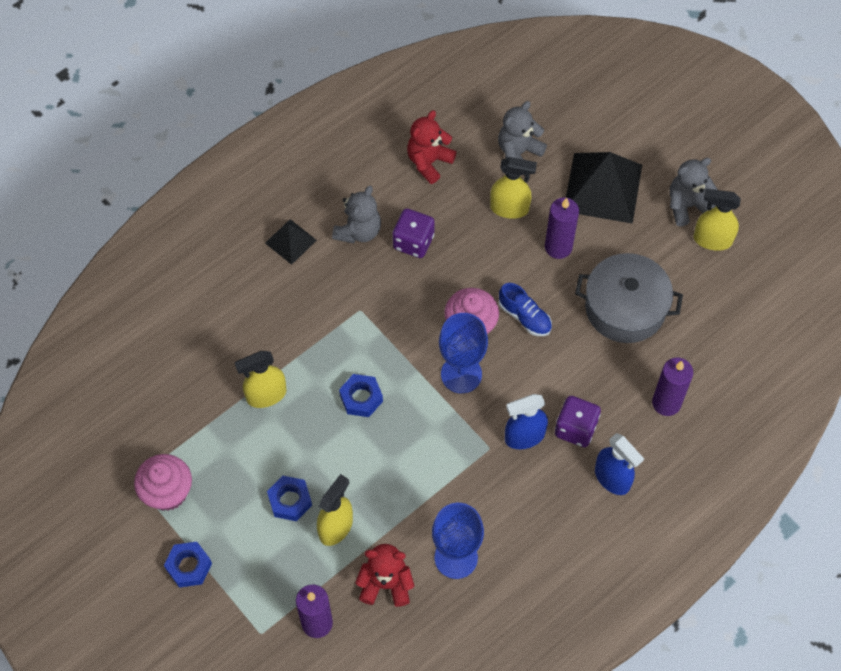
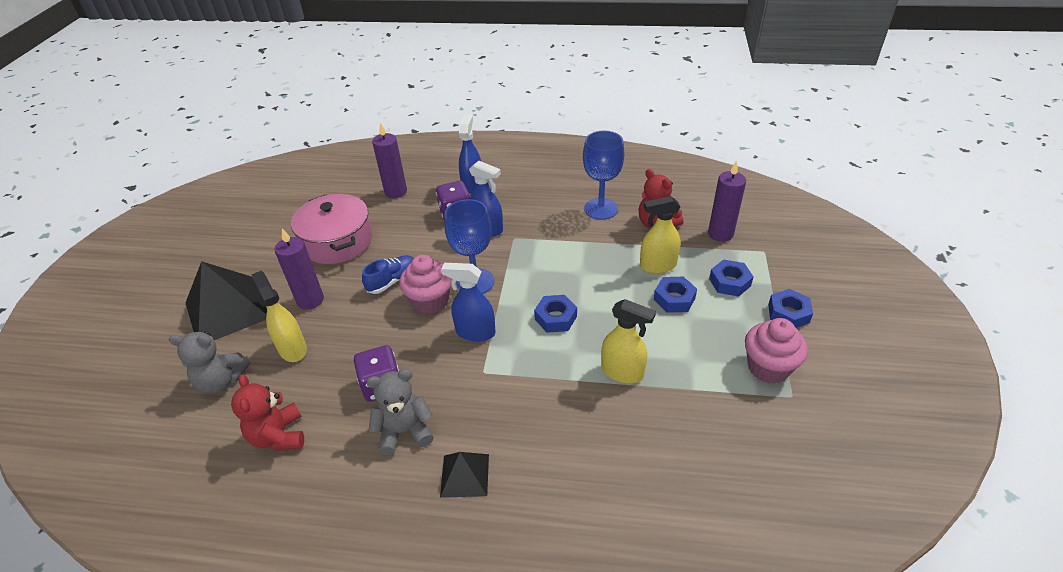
camera: 130 degrees left, 20 degrees down
(261, 562) = (729, 282): none -> blue nut
(404, 333) = (475, 332): none -> blue spray bottle
(429, 162) = (278, 436): red teddy bear -> red teddy bear turned 75 degrees clockwise
(524, 317) = (393, 281): blue shoe -> blue shoe turned 45 degrees clockwise
(625, 308) = (337, 242): grey pot -> pink pot
(687, 205) = (214, 261): grey teddy bear -> none
(712, 240) = (239, 235): yellow spray bottle -> none

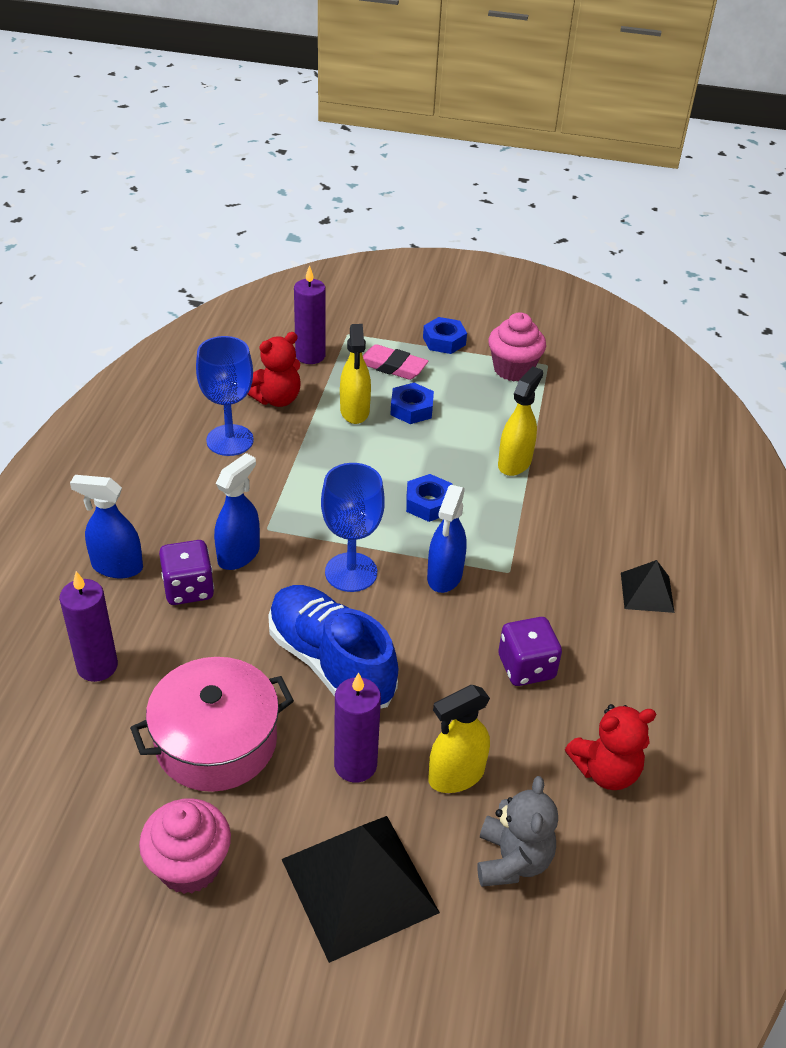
camera: 90 degrees left, 0 degrees up
(393, 281) = (331, 663): blue shoe -> blue shoe, size x1.91
(404, 431) = (594, 643): grey teddy bear -> none
(430, 301) = (382, 620): pink cupcake -> pink cupcake (189, 866)
(729, 282) = (392, 366): blue nut -> pink eraser

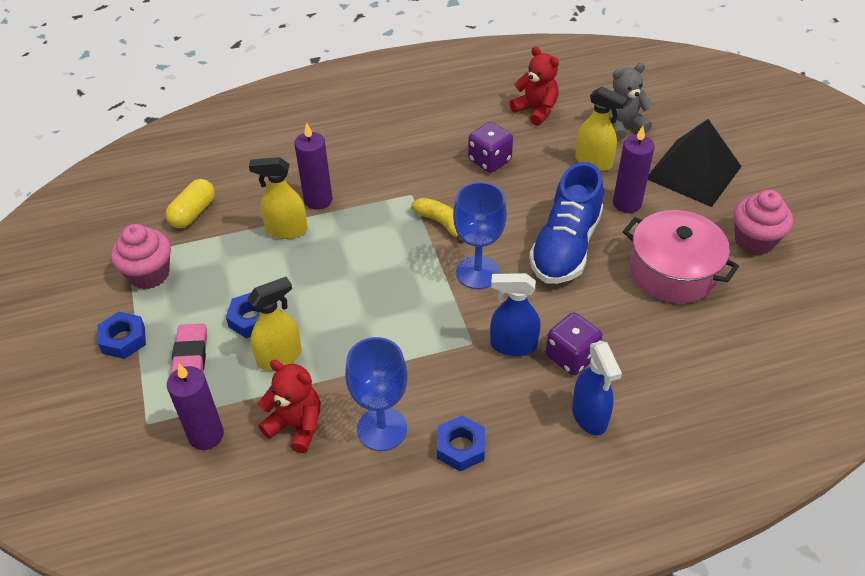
camera: 115 degrees left, 5 degrees up
(97, 666) = (682, 367): purple candle -> purple candle (318, 200)
(428, 503) = (370, 260): blue nut -> blue nut (461, 447)
(444, 576) = (441, 223): blue spray bottle -> yellow banana
(582, 413) = (193, 213): none -> yellow capsule
(647, 592) = (381, 129): black pyramid -> none

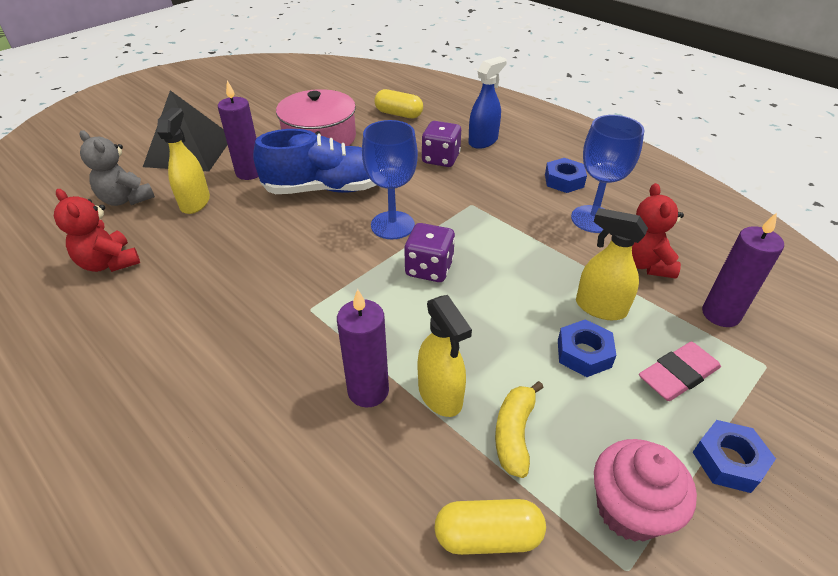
camera: 120 degrees left, 5 degrees down
(441, 223) = (342, 269): yellow banana -> yellow banana (514, 433)
(489, 160) = (220, 269): purple dice -> purple dice (429, 268)
(513, 345) = (455, 185): blue spray bottle -> none
(536, 110) = (109, 263): red teddy bear -> red teddy bear turned 60 degrees counterclockwise
(702, 362) = (399, 114): none -> yellow capsule
(754, 240) = (264, 115): pink cupcake -> none

